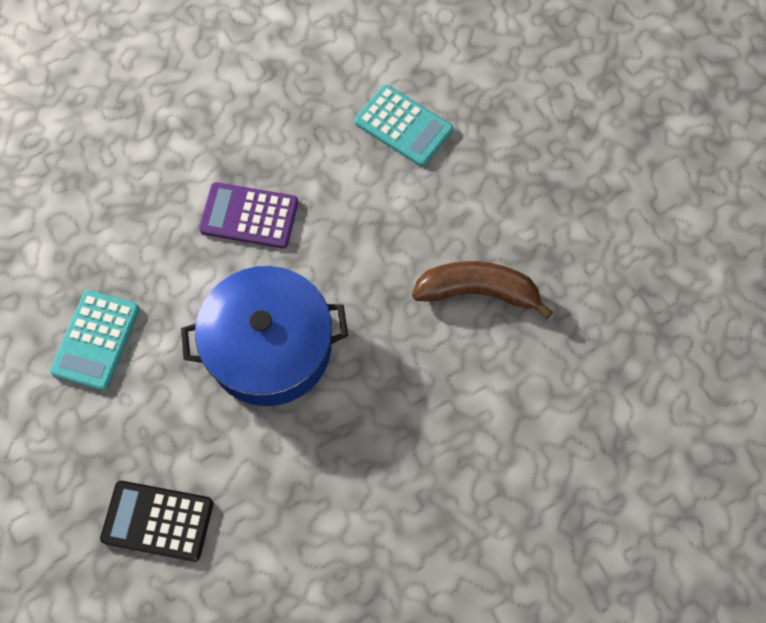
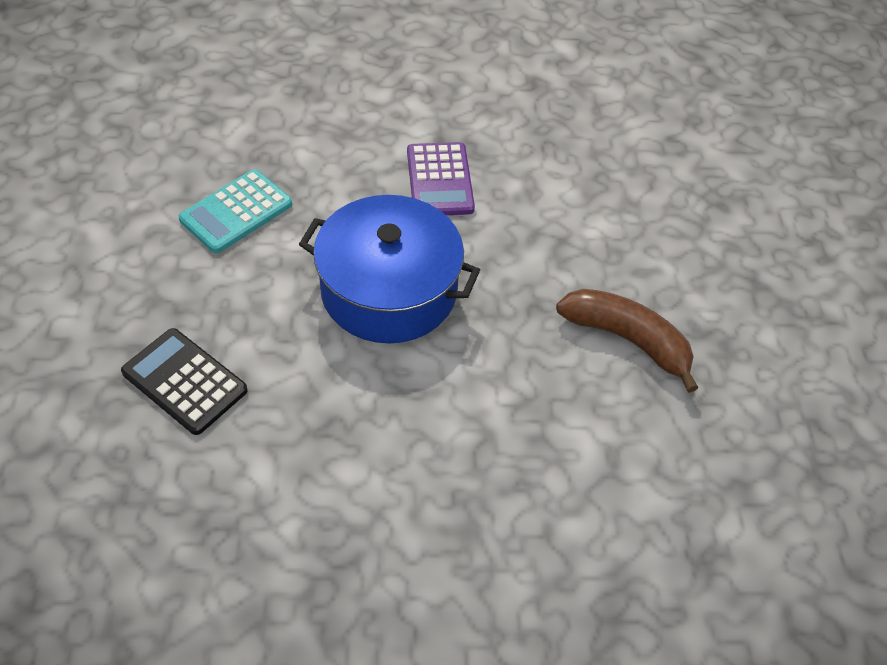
camera: 25 degrees right, 15 degrees down
(249, 216) = (439, 180): purple calculator -> purple calculator turned 135 degrees counterclockwise
(403, 126) = (632, 174): turquoise calculator -> none

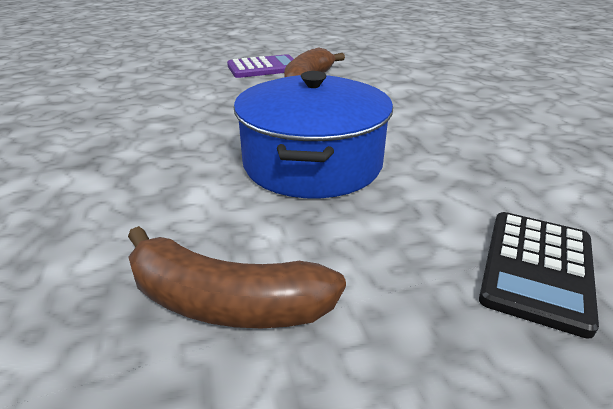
camera: 100 degrees left, 20 degrees down
(236, 212) = (225, 302): turquoise calculator -> brown banana
(439, 180) = (150, 157): purple calculator -> purple calculator (264, 68)

